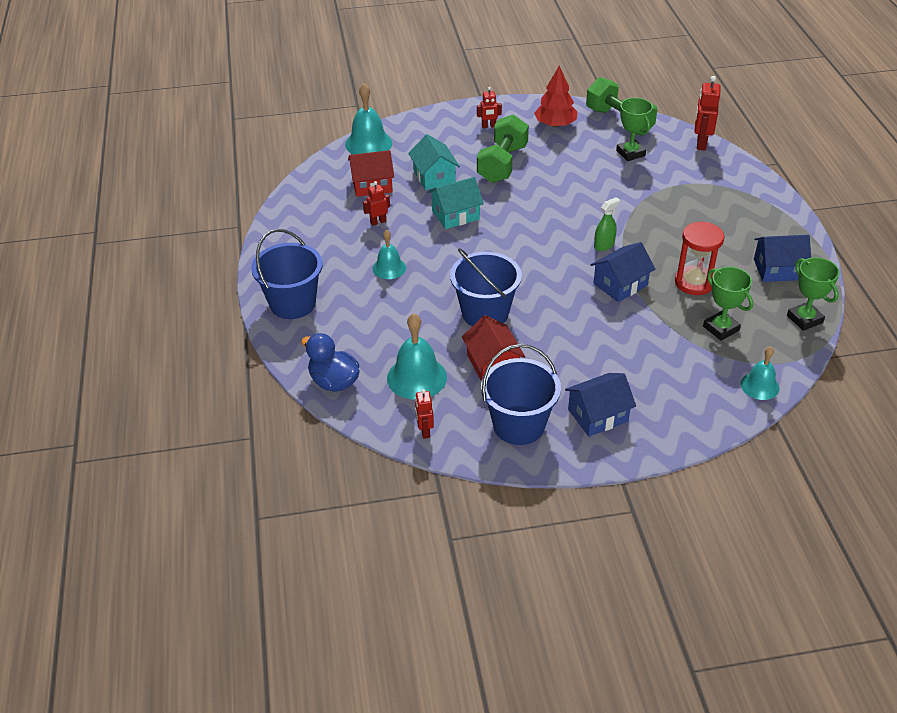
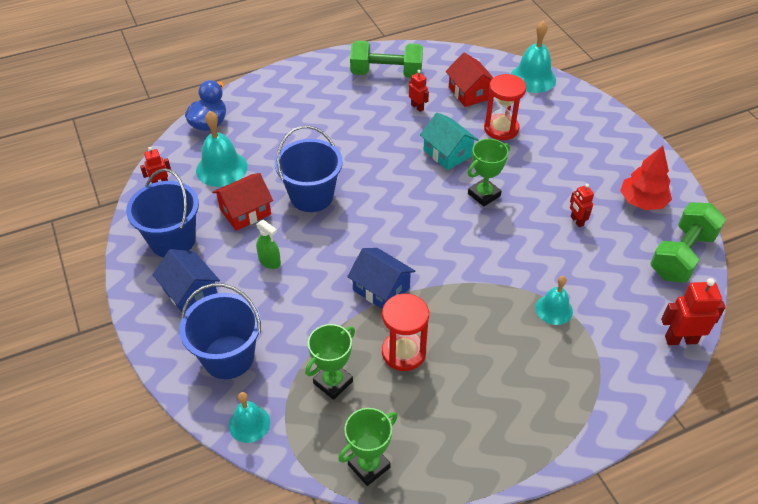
camera: 75 degrees right, 5 degrees up
(292, 303) = (295, 83): blue bucket -> blue bucket (228, 357)
(389, 268) = (356, 126): turquoise bell -> turquoise bell (554, 309)
(434, 177) = (501, 129): turquoise house -> red hourglass
(488, 126) = (608, 151): red robot -> red robot (576, 221)
(502, 164) = (546, 172): green dumbbell -> green dumbbell (386, 73)
(604, 245) = (441, 268): green spray bottle -> green spray bottle (270, 262)
(630, 153) = (622, 273): green trophy -> green trophy (484, 195)
(778, 269) = (453, 434): blue house -> none

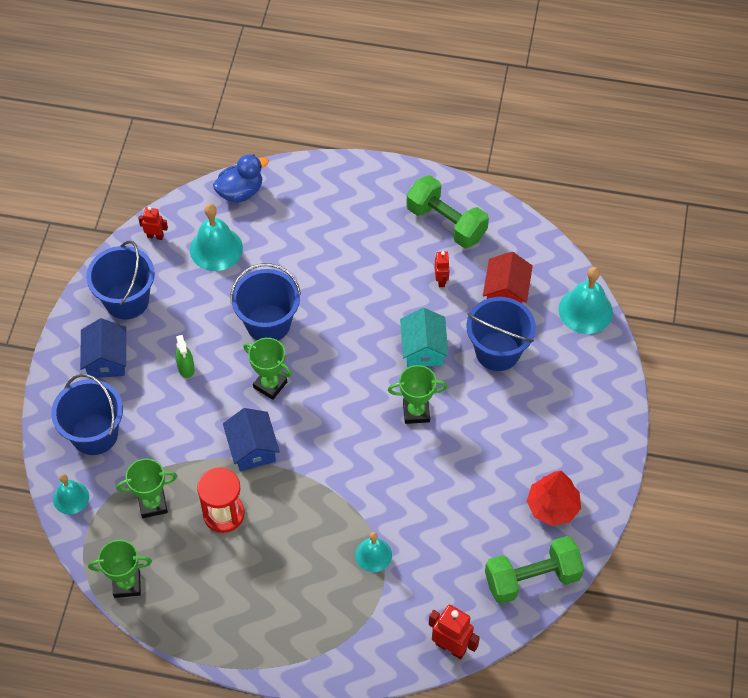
camera: 35 degrees right, 10 degrees up
(245, 212) = (202, 306): red house -> none
(353, 236) = (270, 385): none -> green trophy
(501, 129) = (497, 351): red hourglass -> blue bucket
(576, 221) = (473, 488): red robot -> none

